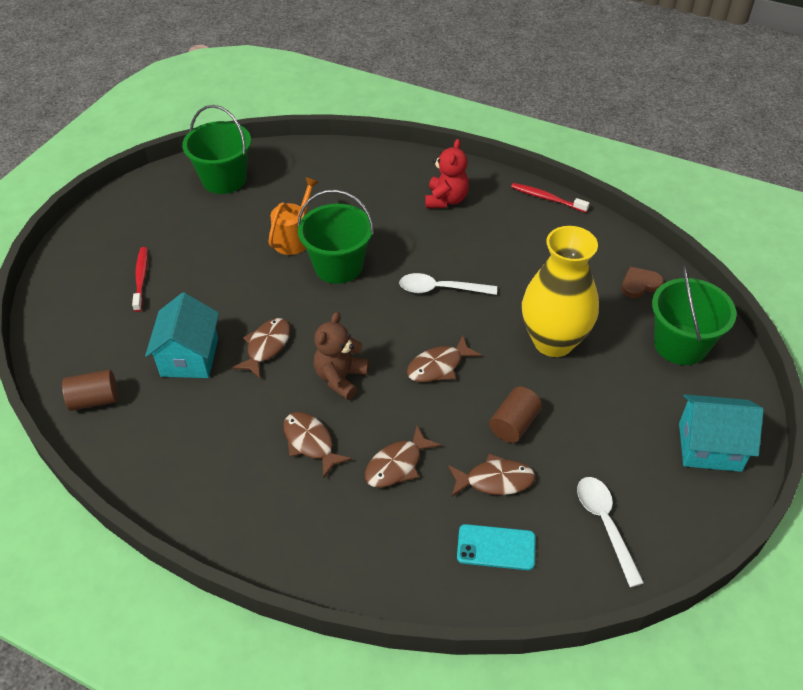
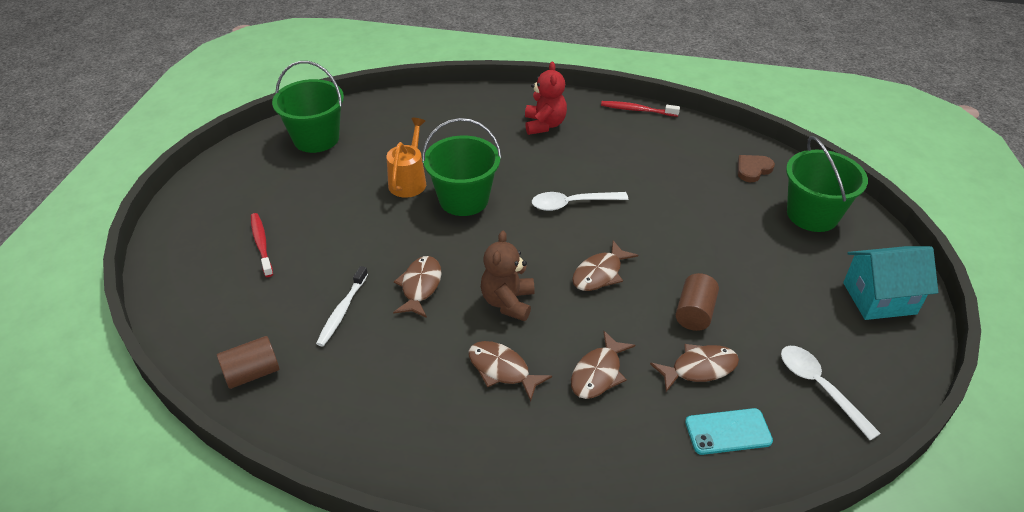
camera: 15 degrees left, 5 degrees down
(189, 357) = (342, 311): turquoise house -> white toothbrush
(553, 341) = (698, 232): yellow vase -> none

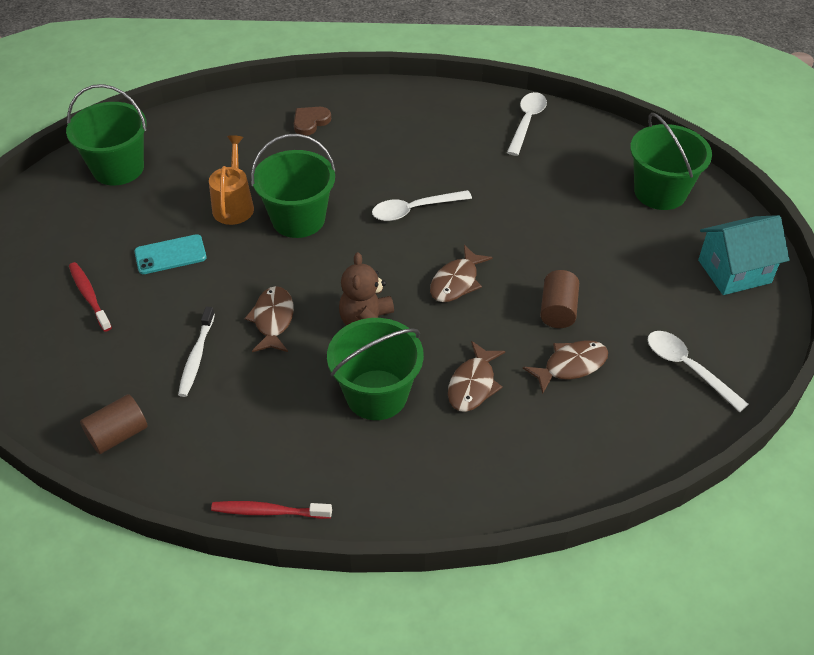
camera: 10 degrees left, 5 degrees up
(502, 370) = (376, 395): brown fish -> green bucket
(544, 125) = (367, 124): red teddy bear -> none
(637, 110) = (464, 96): red toothbrush -> red toothbrush (269, 511)
(692, 138) = (527, 122): none -> white spoon
(728, 432) = (607, 423): turquoise phone -> turquoise phone (170, 255)
(753, 170) = (594, 150): brown heart -> brown heart (310, 122)

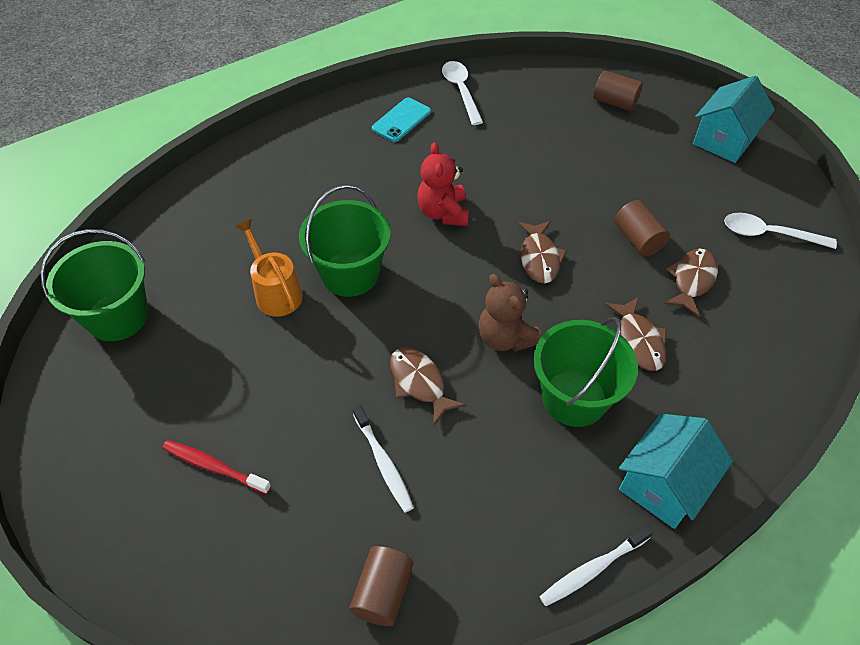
camera: 35 degrees left, 5 degrees up
(170, 255) = (259, 375): turquoise phone -> turquoise phone (401, 120)
(269, 511) = (592, 569): red toothbrush -> white toothbrush
(310, 122) = (273, 176): brown heart -> none
(381, 492) = (663, 484): none -> turquoise house
(414, 210) = (443, 213): white spoon -> red teddy bear
(660, 192) = (614, 102): green bucket -> brown cylinder

